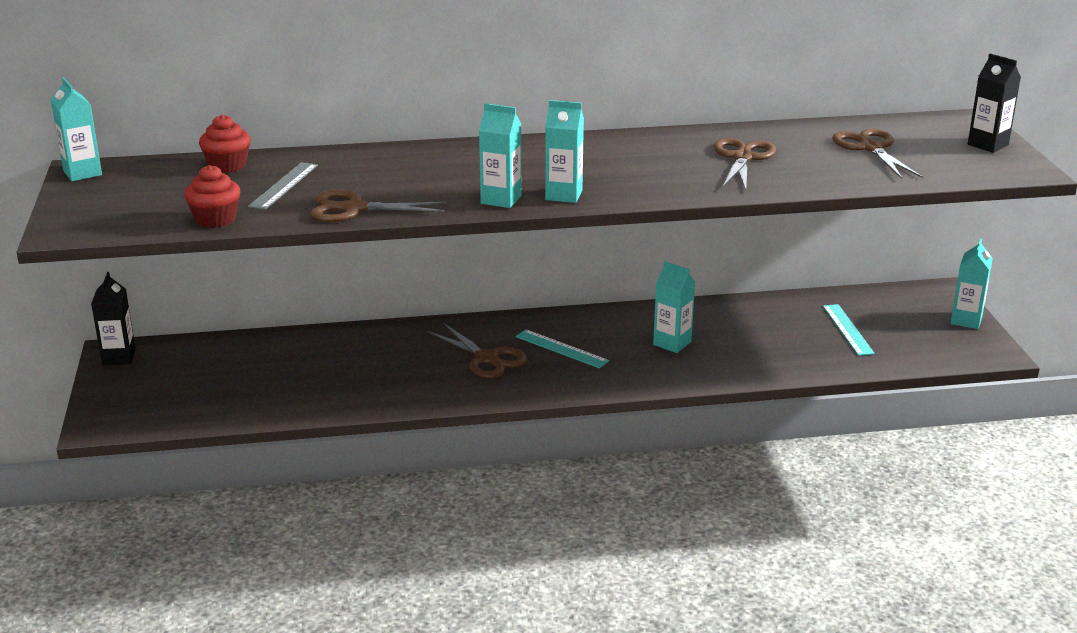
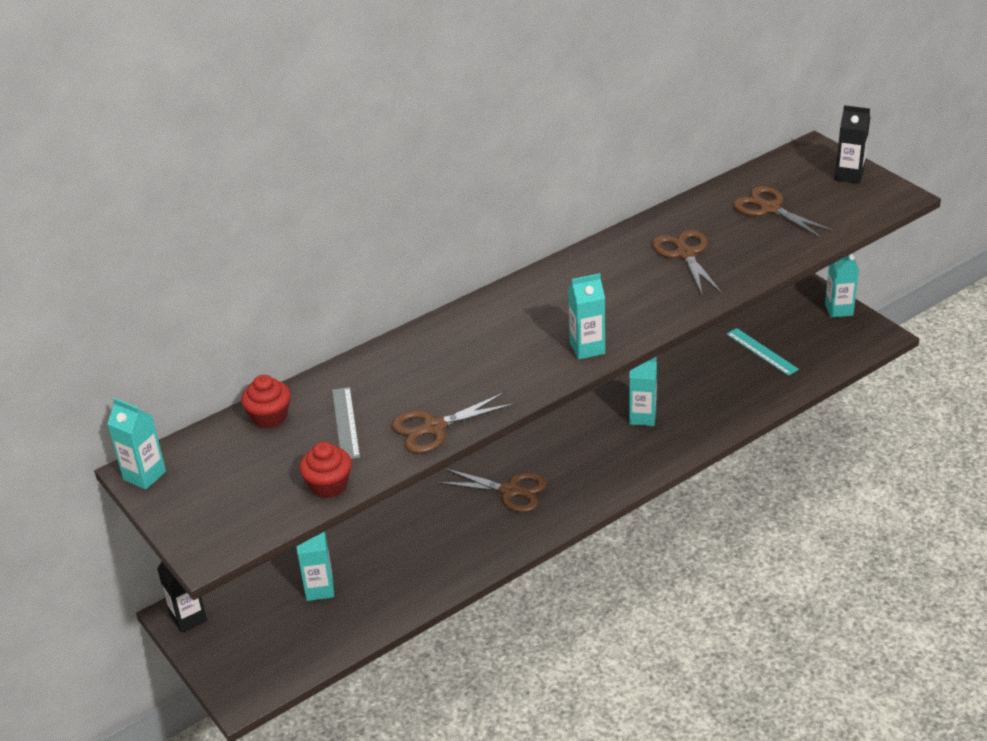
camera: 25 degrees left, 10 degrees up
(501, 200) = (543, 372): turquoise carton -> turquoise carton (319, 589)
(561, 349) = (561, 457): turquoise ruler -> none

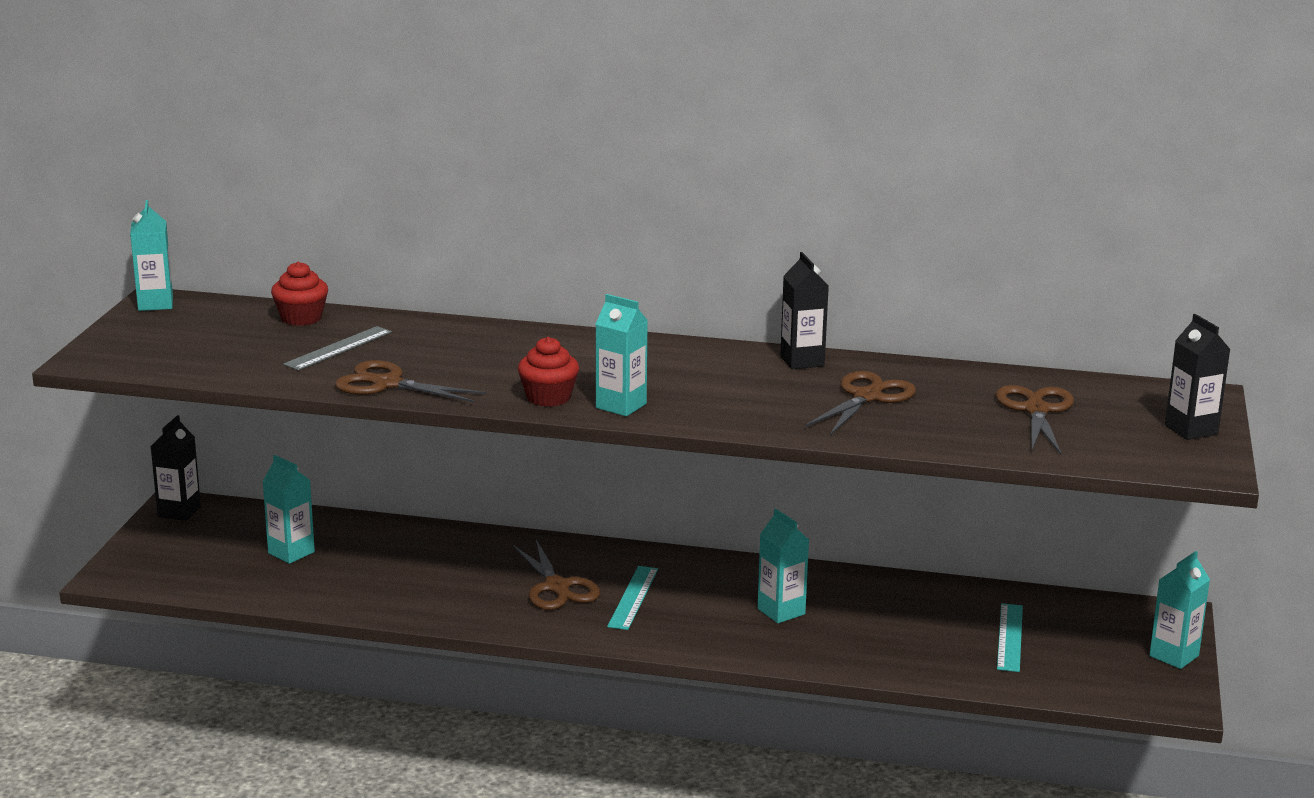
camera: 45 degrees right, 15 degrees down
(328, 485) = (241, 372): red cupcake -> red cupcake (548, 397)
(559, 466) = (633, 597): none -> turquoise ruler
(607, 250) = (802, 361): none -> black carton

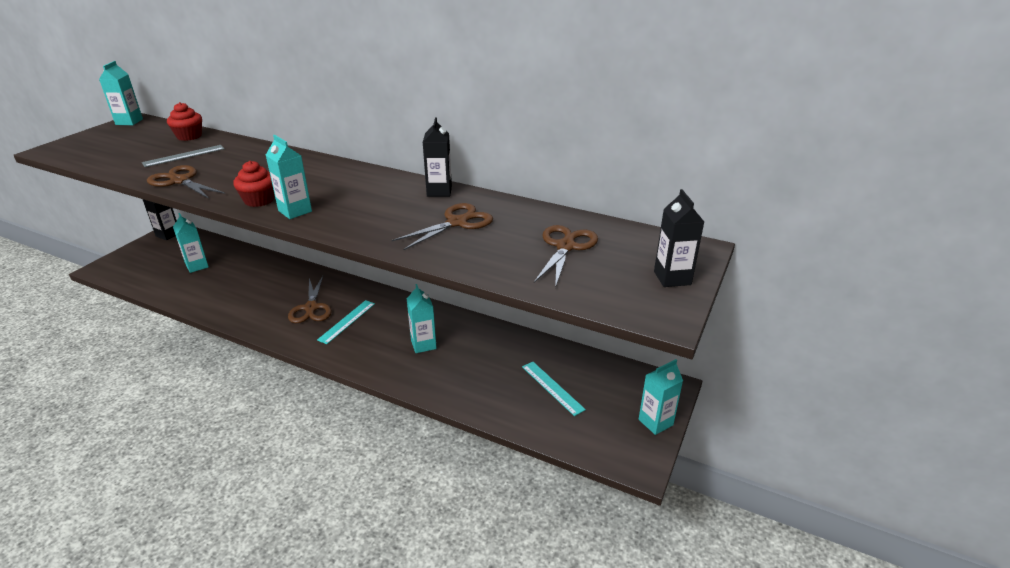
camera: 15 degrees right, 10 degrees up
(1010, 637) = (552, 387): turquoise ruler -> turquoise ruler turned 60 degrees counterclockwise

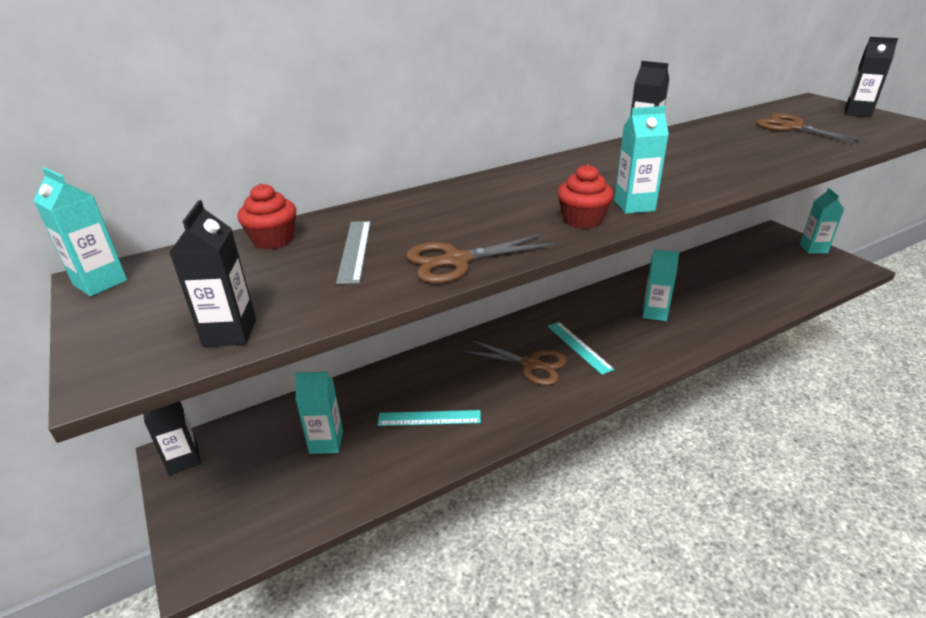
camera: 55 degrees left, 0 degrees up
(87, 157) = (230, 333): none -> black carton
(457, 223) = (720, 149): brown scissors -> none
(552, 387) = (754, 272): turquoise ruler -> turquoise ruler (429, 418)

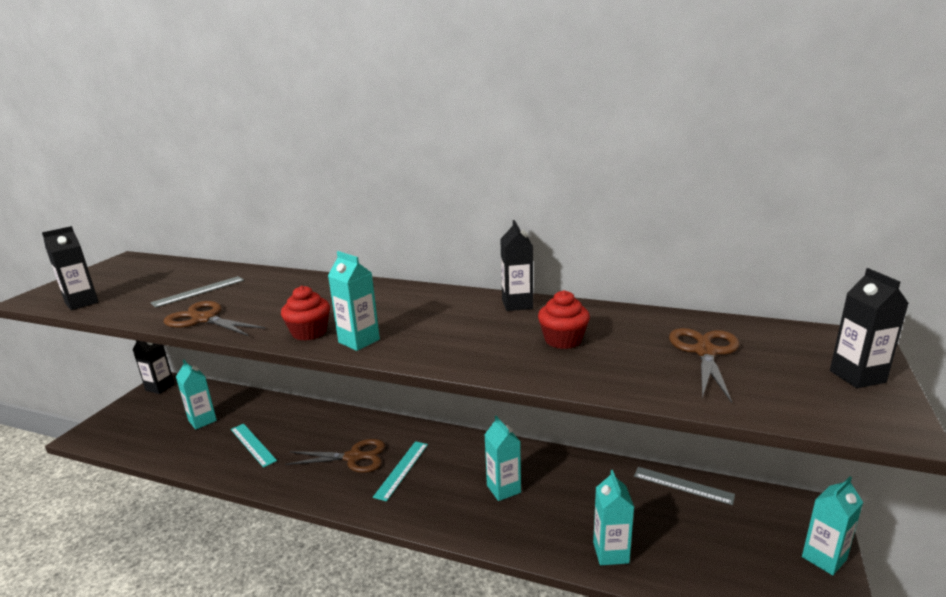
camera: 50 degrees right, 10 degrees down
(100, 283) = (121, 261): turquoise carton -> turquoise carton (611, 552)
(273, 240) = (197, 270): red cupcake -> red cupcake (563, 340)
(531, 365) = (353, 457): brown scissors -> brown scissors turned 75 degrees counterclockwise
(717, 253) = (683, 485): none -> grey ruler

